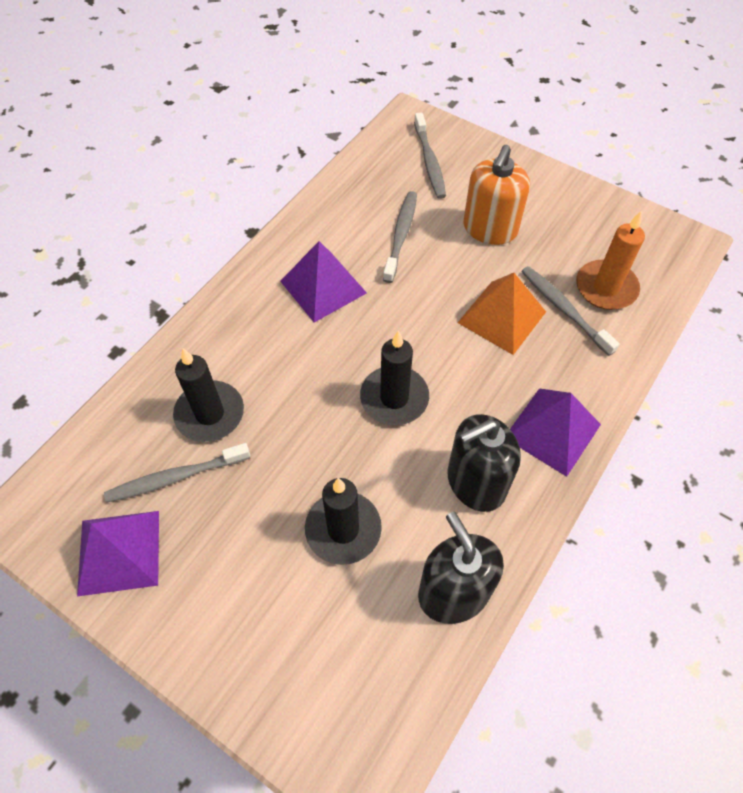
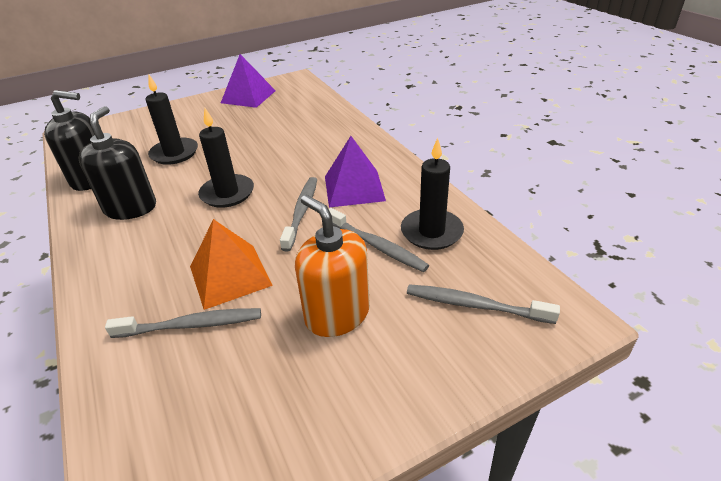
camera: 120 degrees right, 20 degrees down
(175, 477) = (268, 113): grey toothbrush -> grey toothbrush (301, 212)
(210, 414) = (295, 128): black candle -> black candle (431, 232)
(552, 431) = (109, 259): purple pyramid -> none
(606, 288) = (177, 378): orange candle -> none

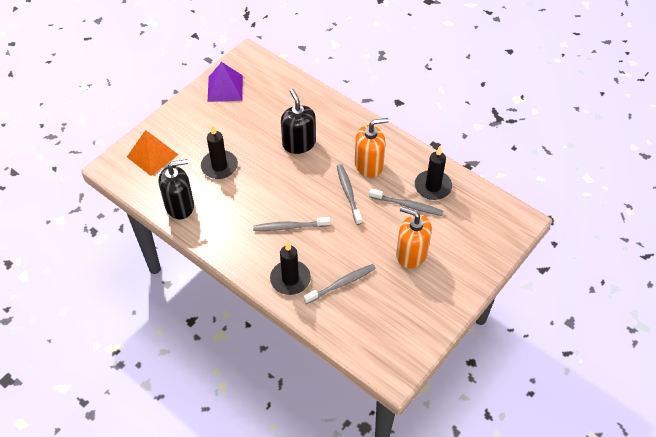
camera: 25 degrees left, 15 degrees up
(130, 208) = (234, 222): black soap dispenser -> black soap dispenser (299, 143)
(227, 193) = (289, 192): black candle -> black candle (290, 279)
(230, 275) = (339, 249): orange pyramid -> orange pyramid (152, 155)
(354, 188) = (369, 165): purple pyramid -> orange soap dispenser
(475, 305) = (475, 227): grey toothbrush -> grey toothbrush (289, 227)

